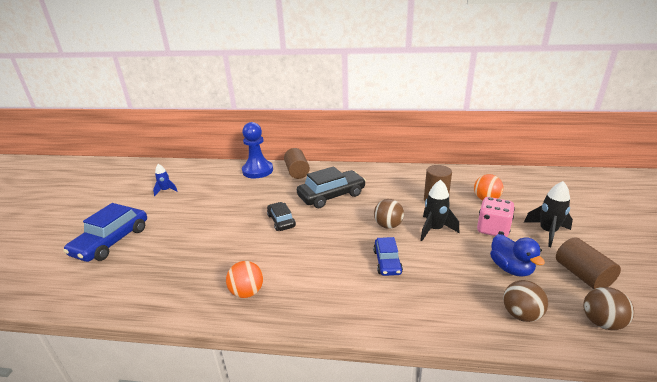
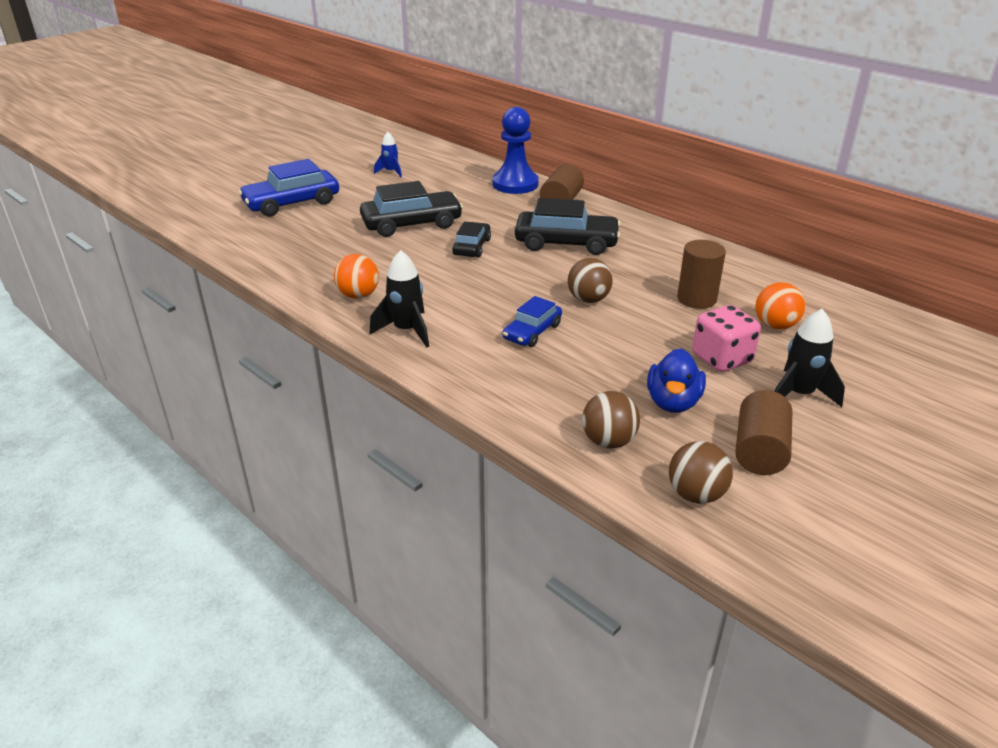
camera: 35 degrees right, 5 degrees up
(223, 221) = (411, 224): none -> black car
(434, 229) = (641, 327): black rocket -> black rocket (406, 330)

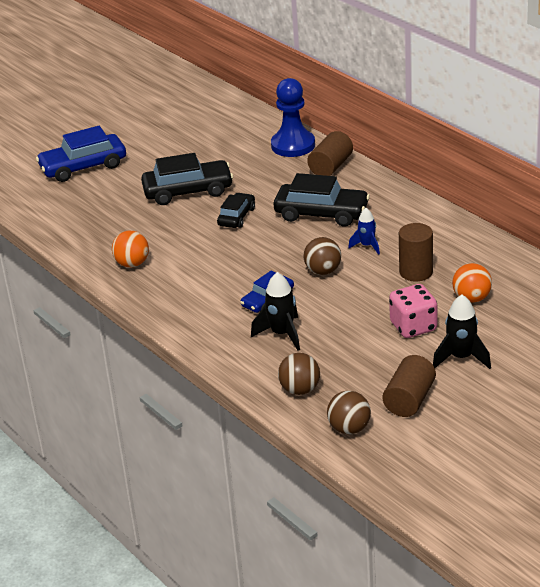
camera: 10 degrees right, 0 degrees up
(391, 172) = (178, 130): blue rocket -> blue rocket (367, 246)
(406, 330) = (167, 297): black rocket -> black rocket (282, 334)
(673, 402) = (359, 361): blue duck -> none

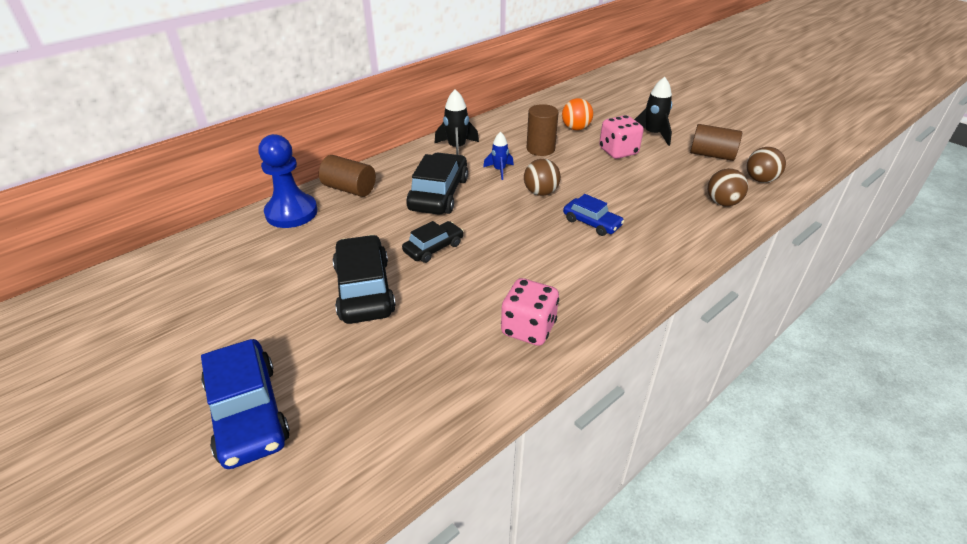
camera: 95 degrees left, 5 degrees up
(132, 264) = (528, 328): orange ball -> pink dice
(236, 217) = (433, 248): black car -> black car turned 120 degrees clockwise
(282, 334) = (645, 213): black rocket -> black rocket (457, 148)

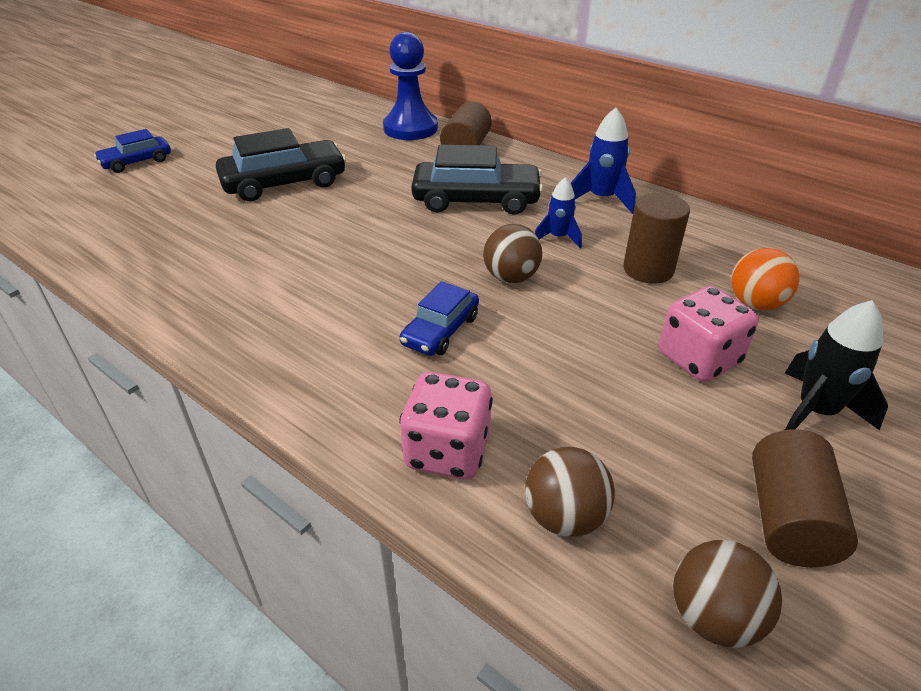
camera: 80 degrees right, 0 degrees up
(248, 412) = (136, 162): blue car -> blue car, size x0.59
(433, 248) = (359, 210): black car -> none
(457, 148) = (601, 199): black rocket -> blue rocket
(528, 328) = (206, 286): pink dice -> pink dice (447, 451)

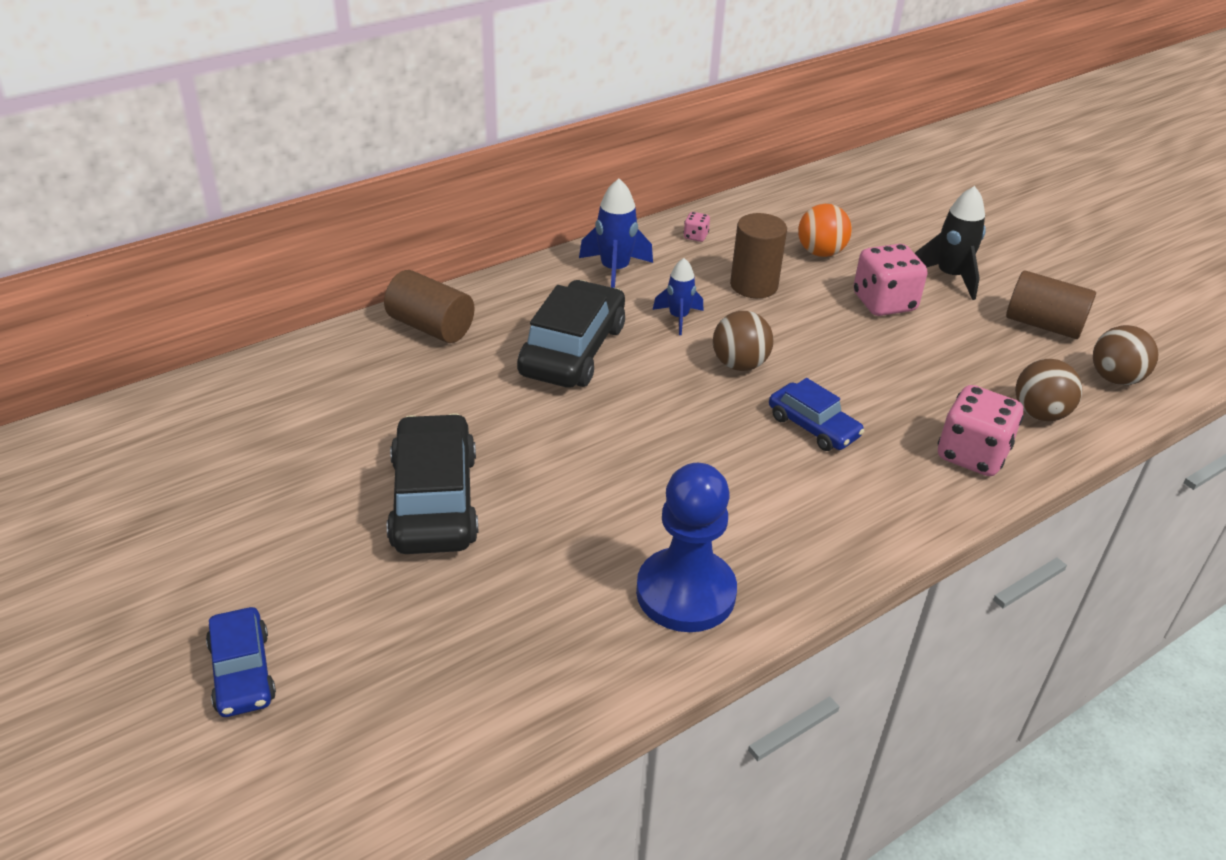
camera: 75 degrees left, 0 degrees up
(410, 128) = (335, 359): blue pawn -> blue pawn (685, 593)
(699, 228) = (695, 236): none -> pink dice

